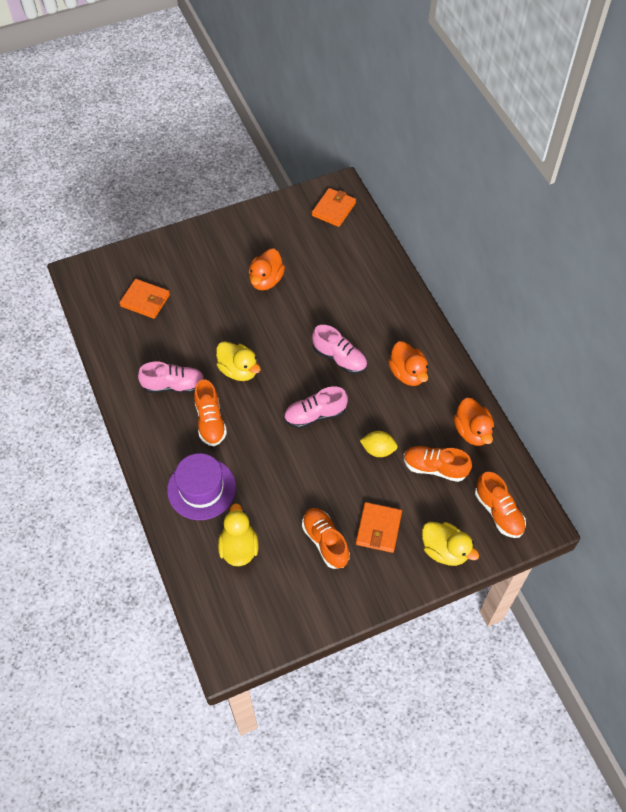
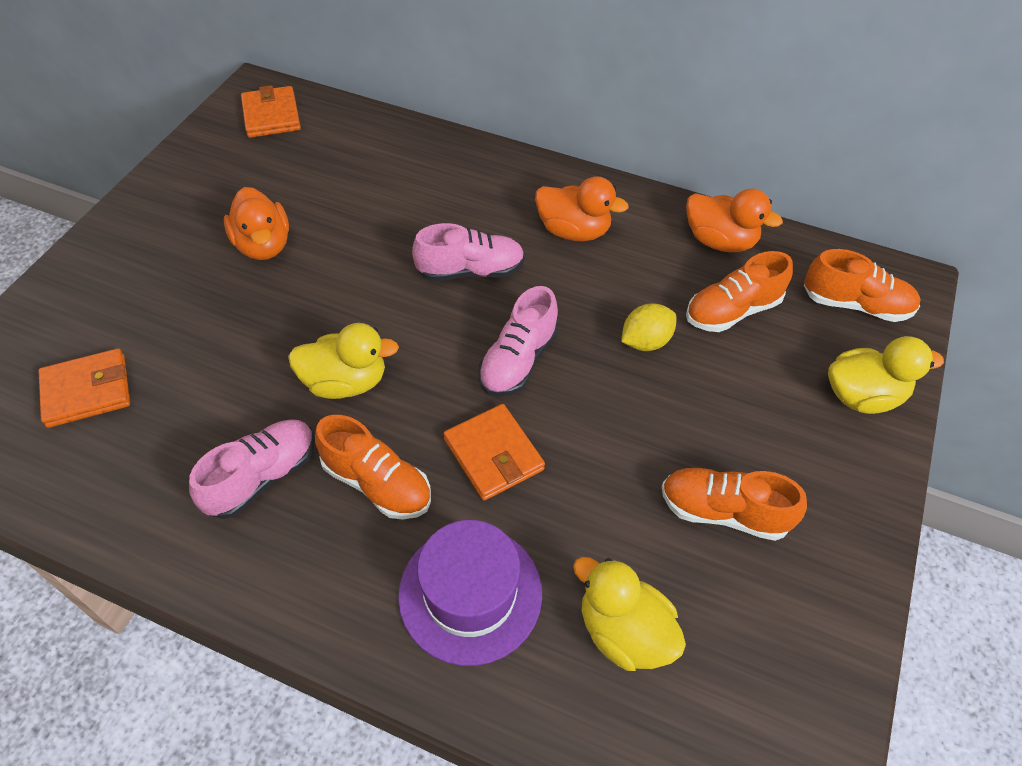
camera: 45 degrees left, 5 degrees down
(378, 529) = (763, 436): orange wallet -> orange wallet (493, 454)

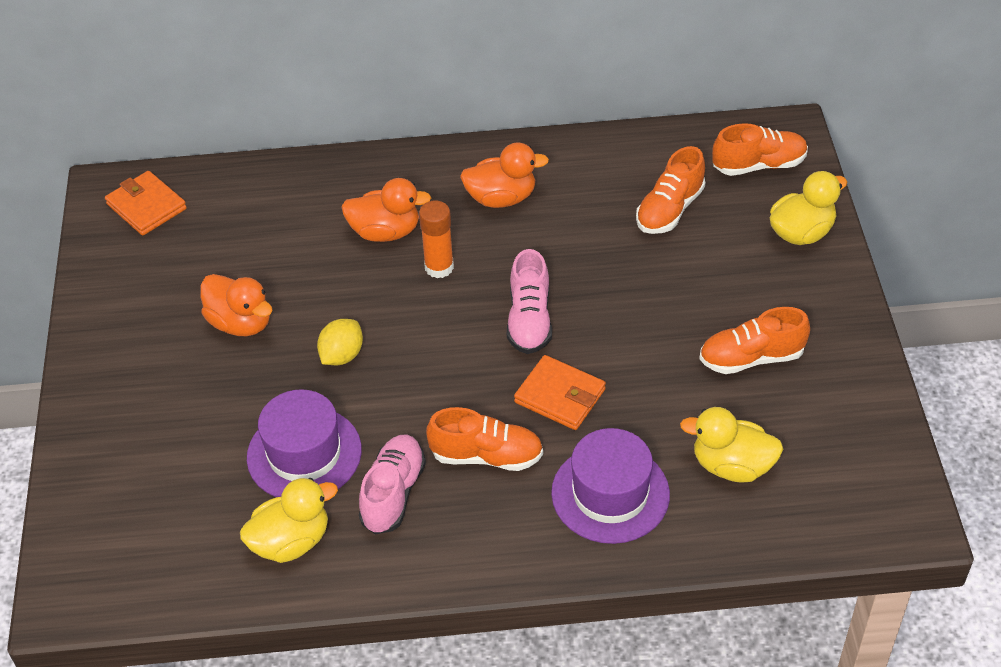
camera: 25 degrees left, 5 degrees down
(87, 391) = (190, 502): orange wallet -> none
(217, 394) = (304, 454): none -> purple hat
(346, 382) = (403, 397): yellow duck -> yellow duck (291, 541)
(470, 271) = (439, 267): pink shoe -> orange glue stick
(645, 341) = (618, 262): yellow lemon -> yellow lemon (342, 355)
(719, 241) = (625, 157): orange duck -> orange duck (385, 232)

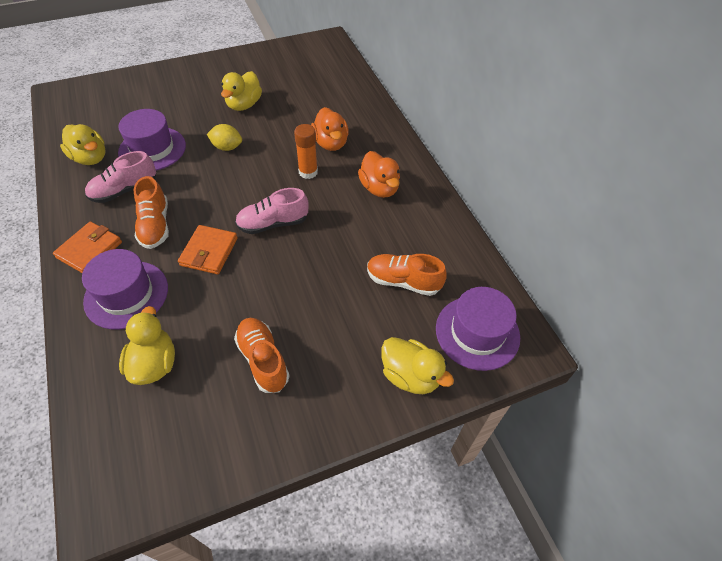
camera: 70 degrees right, 5 degrees up
(146, 206) = (319, 54): orange wallet -> orange wallet (90, 250)
(241, 323) = (244, 105): orange duck -> yellow duck
(393, 493) = (125, 190): pink shoe -> pink shoe turned 150 degrees clockwise
(759, 165) = (477, 332): orange shoe -> purple hat

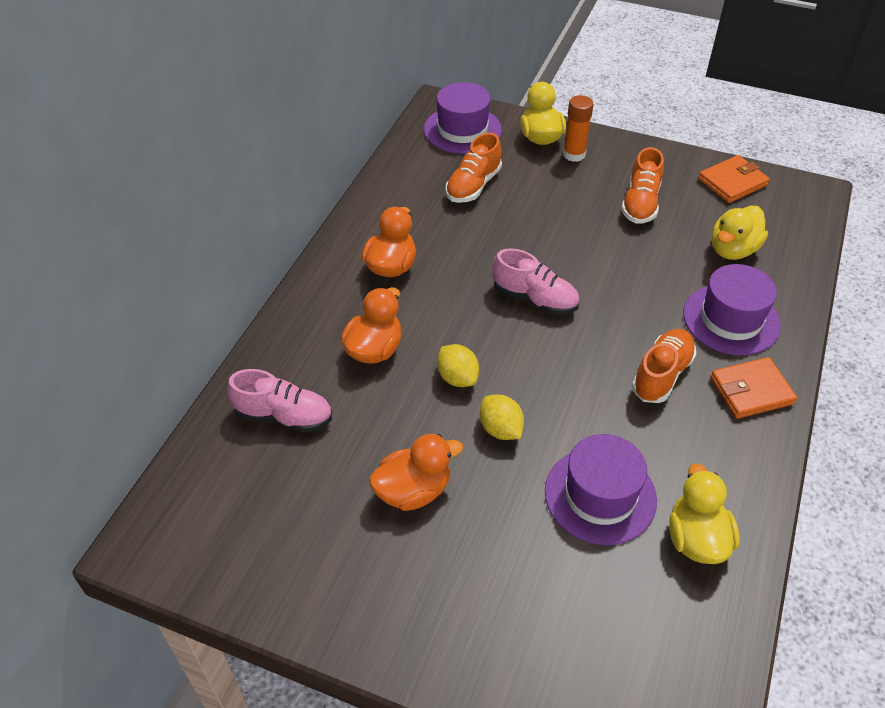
camera: 135 degrees left, 5 degrees down
(125, 190) = (673, 448): pink shoe -> pink shoe (284, 416)
(209, 252) = (622, 311): orange wallet -> orange wallet (732, 182)
(244, 105) = (413, 491): yellow duck -> orange duck
(273, 156) = (457, 378): none -> yellow lemon
(308, 172) = (441, 330): orange glue stick -> orange glue stick (574, 154)
(403, 281) = (473, 186): orange shoe -> orange shoe turned 60 degrees clockwise

